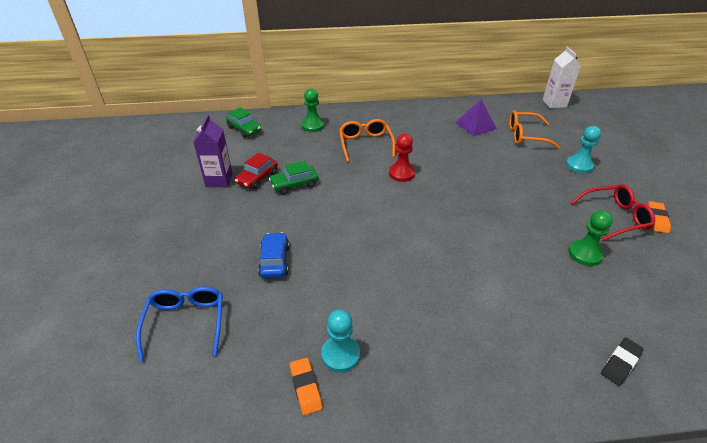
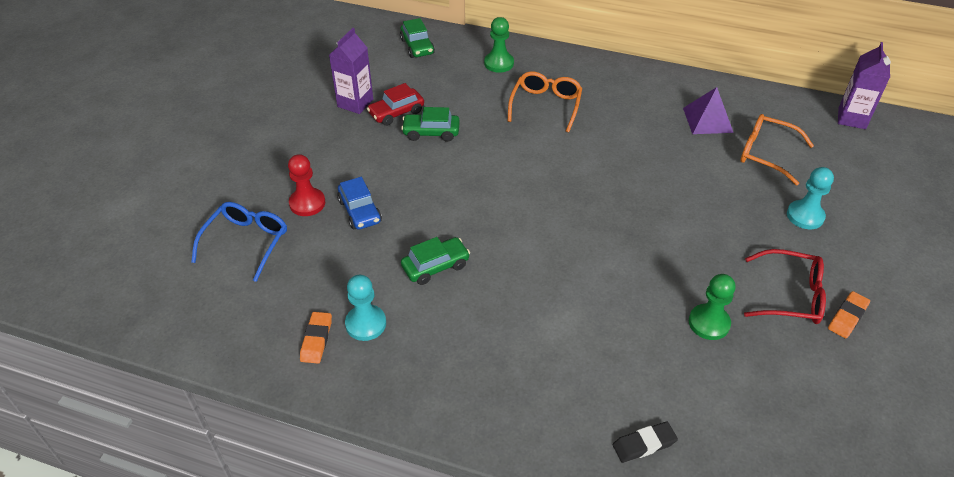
camera: 25 degrees right, 5 degrees up
(275, 261) = (360, 211): blue car -> blue car turned 135 degrees clockwise
(366, 283) = (435, 266): none -> green car
(401, 173) = (562, 156): red pawn -> red pawn (307, 203)
(554, 103) = (851, 118): white carton -> purple carton

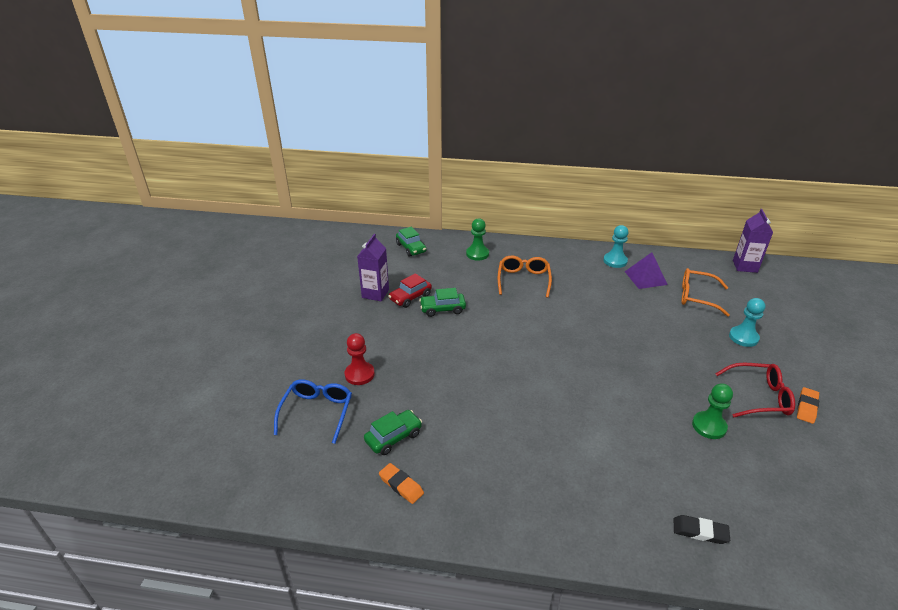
camera: 10 degrees left, 10 degrees down
(316, 339) = (401, 485): orange eraser -> orange eraser turned 45 degrees counterclockwise
(360, 211) = (405, 375): blue car -> none
(366, 324) = (439, 466): turquoise pawn -> turquoise pawn (615, 261)
(435, 266) = (481, 411): green car -> green car (393, 437)
(644, 444) = (700, 531): black eraser -> black eraser turned 45 degrees clockwise

